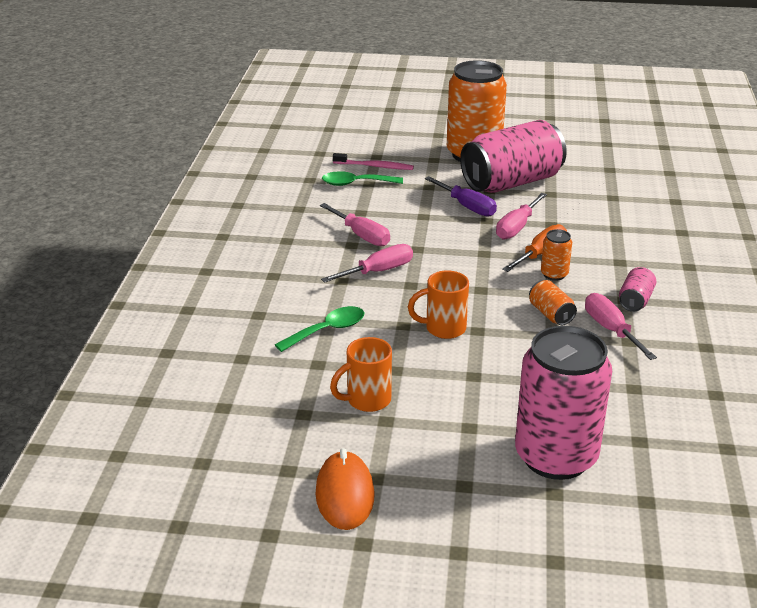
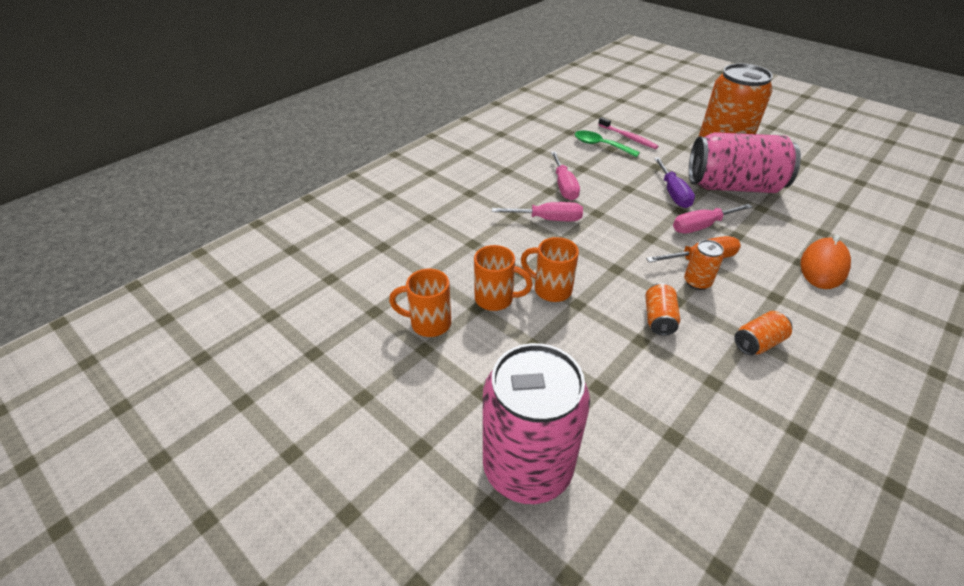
camera: 35 degrees right, 10 degrees up
(327, 330) = (462, 251): green spoon -> none
(345, 494) = (327, 398): orange mouse -> orange mouse (823, 266)
(404, 356) = (496, 299): none -> orange mug
(611, 330) = (705, 361): pink screwdriver -> none
(635, 300) = (758, 343): pink can -> orange can

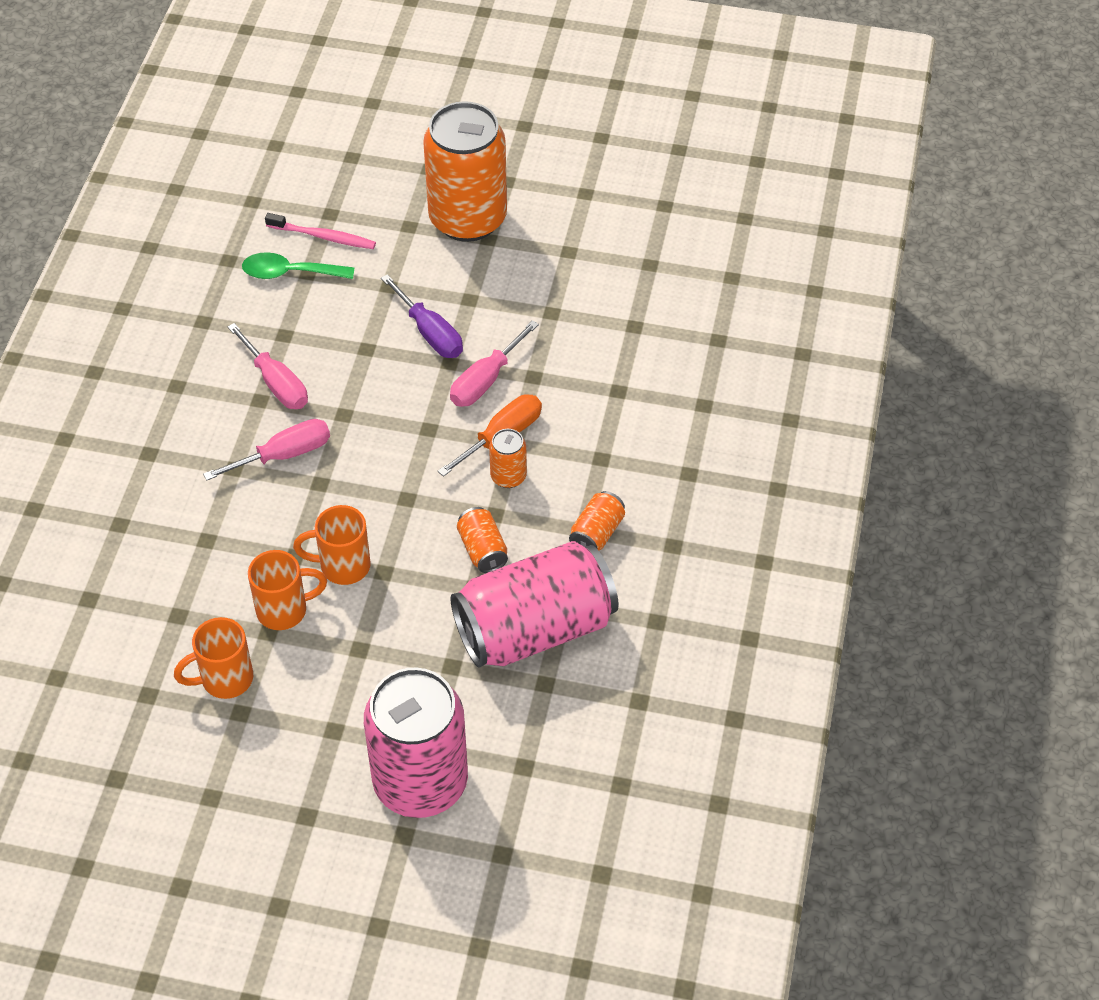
camera: 30 degrees left, 10 degrees up
(733, 186) = (504, 284): pink can -> pink can (535, 629)
(823, 266) = (644, 386): orange mouse -> none

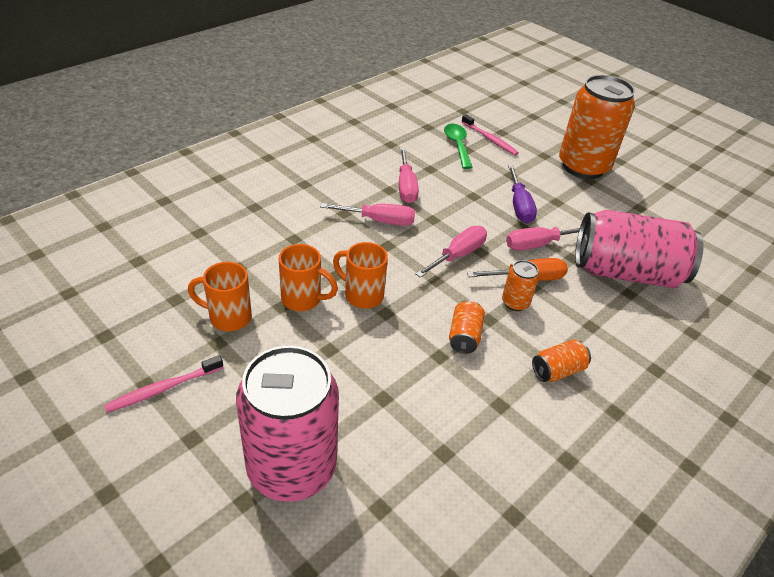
camera: 30 degrees right, 10 degrees down
(233, 790) = (163, 388): none -> pink toothbrush
(289, 273) = (457, 145): green spoon -> green spoon turned 45 degrees clockwise
(407, 449) = (458, 255): none -> pink screwdriver
(535, 629) = (465, 408): pink can -> pink can (626, 272)

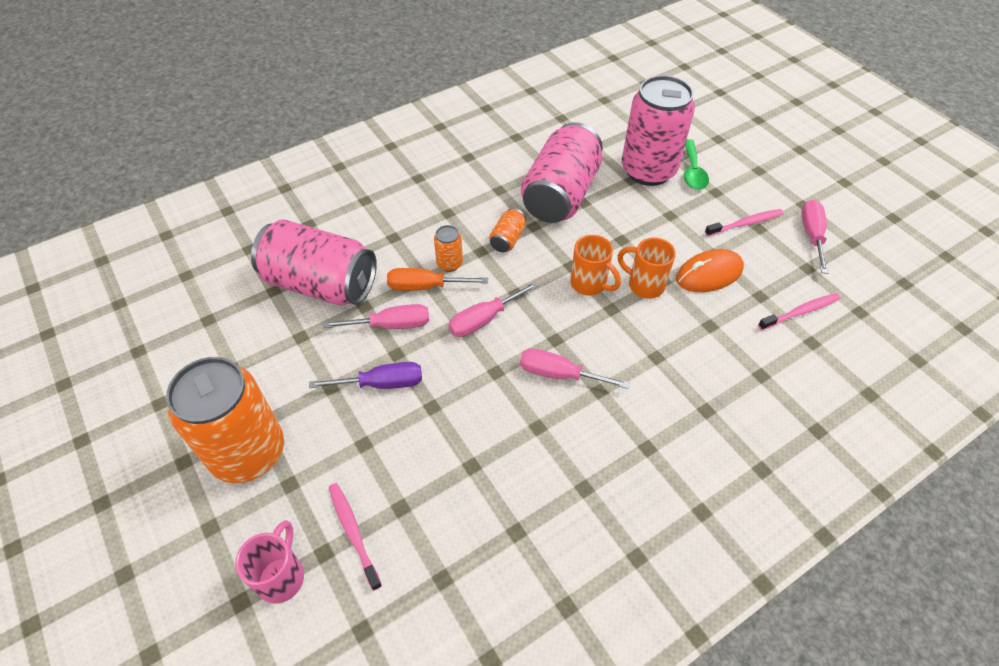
camera: 165 degrees left, 10 degrees up
(137, 286) = (800, 312): none -> pink toothbrush
(228, 317) = (709, 274): orange mug -> orange mouse
(406, 187) = (514, 430): pink screwdriver -> pink screwdriver (812, 235)
(416, 406) = (560, 195): none -> pink can
(457, 145) = (412, 520): green spoon -> green spoon (692, 172)
(518, 124) = (282, 576): none -> pink mug
(519, 206) = (382, 383): purple screwdriver -> purple screwdriver turned 75 degrees clockwise
(557, 370) = (444, 207): orange can -> none

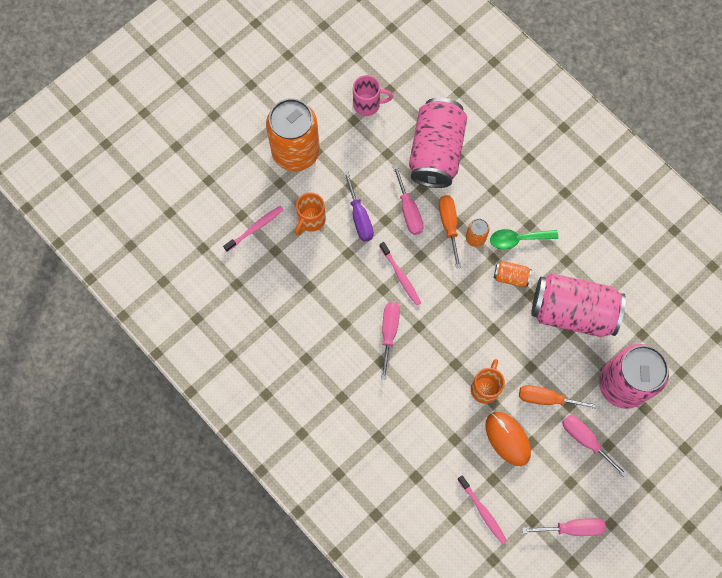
camera: 80 degrees right, 20 degrees up
(282, 576) = (225, 197): pink mug -> pink mug (368, 104)
(484, 319) = (426, 273): pink screwdriver -> pink screwdriver (585, 440)
(589, 284) = (477, 345): orange mug -> orange mug (311, 220)
(661, 232) = (547, 398): none -> orange screwdriver
(692, 172) = (630, 424): green spoon -> green spoon (517, 239)
(745, 223) = (573, 470): pink toothbrush -> pink toothbrush (400, 276)

